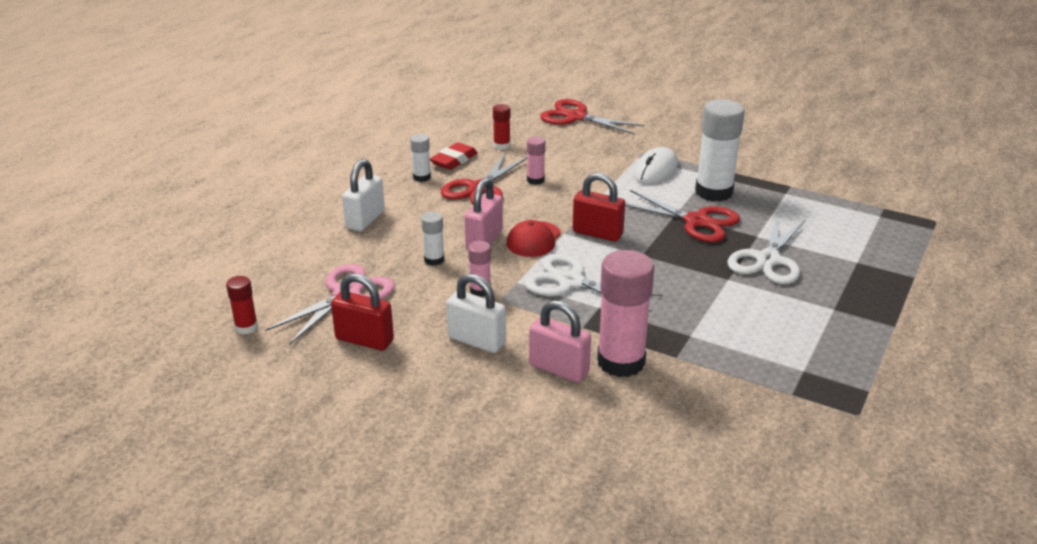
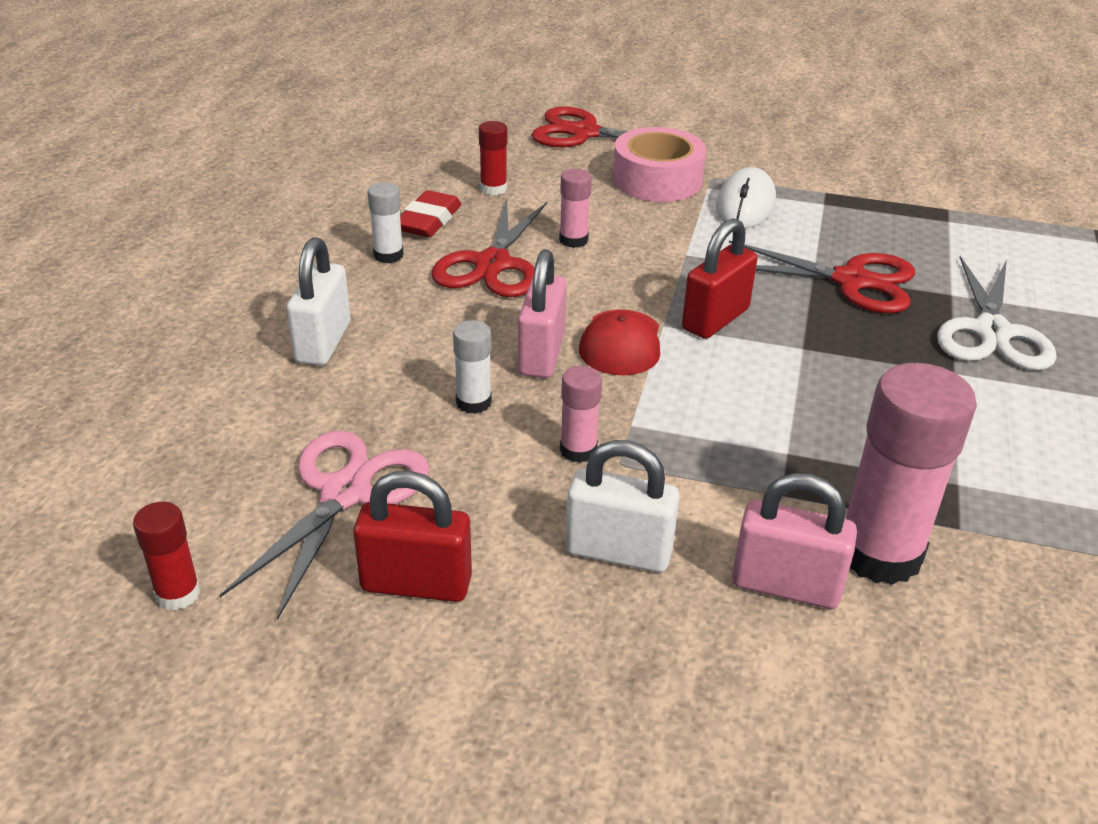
camera: 15 degrees left, 5 degrees up
(571, 282) = (719, 412): white scissors -> none
(597, 233) = (715, 319): red padlock -> red padlock turned 60 degrees counterclockwise
(607, 150) = (657, 180): none -> pink tape
(714, 192) = (848, 230): white glue stick -> none

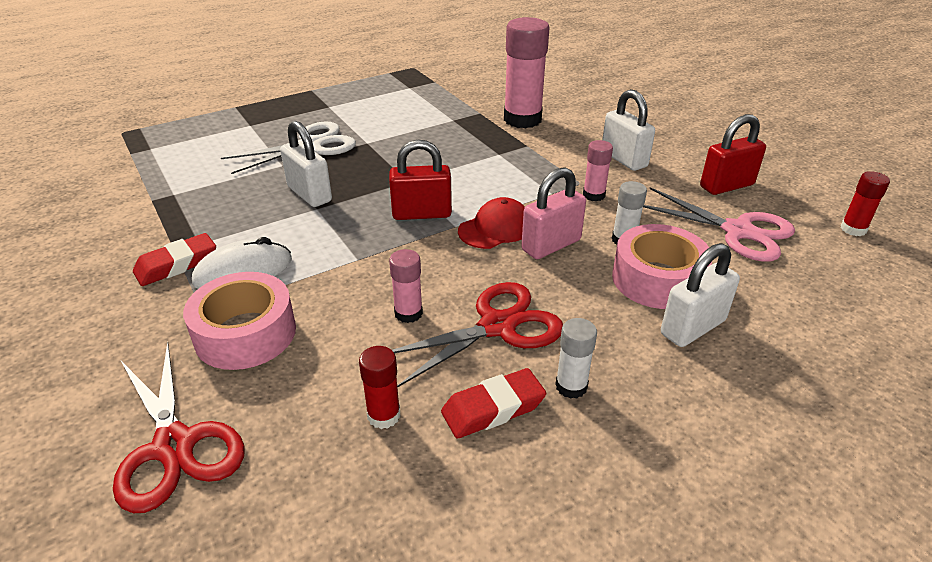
camera: 135 degrees left, 0 degrees up
(346, 493) = (738, 231): pink scissors -> pink scissors turned 120 degrees counterclockwise
(395, 373) = (657, 279): none -> pink tape
(416, 583) = (726, 186): red padlock -> red padlock turned 75 degrees counterclockwise
(785, 585) = (572, 127): pink padlock -> none
(798, 186) = (177, 265): none -> red eraser
(851, 281) = (309, 194): red scissors -> white padlock

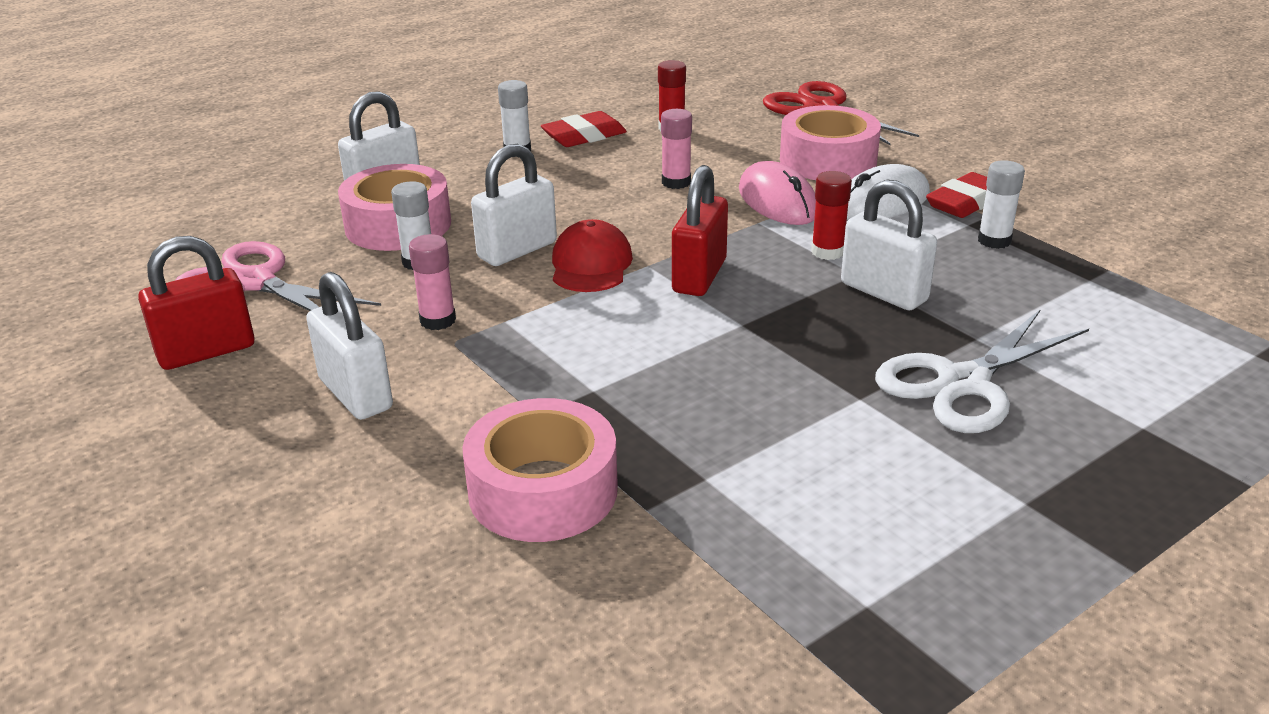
camera: 175 degrees right, 5 degrees down
(197, 227) = (994, 241): none -> white glue stick
(328, 280) = (778, 201): none -> pink mouse
(421, 214) = (699, 276): red padlock -> red padlock turned 60 degrees counterclockwise
(495, 228) = (591, 264): red cap -> red cap turned 135 degrees clockwise
(497, 326) = (583, 179): red scissors -> none
(522, 119) = (543, 490): pink glue stick -> pink tape
(551, 245) = (517, 250): pink padlock -> white padlock
(853, 229) = (84, 296): red glue stick -> red glue stick (827, 252)

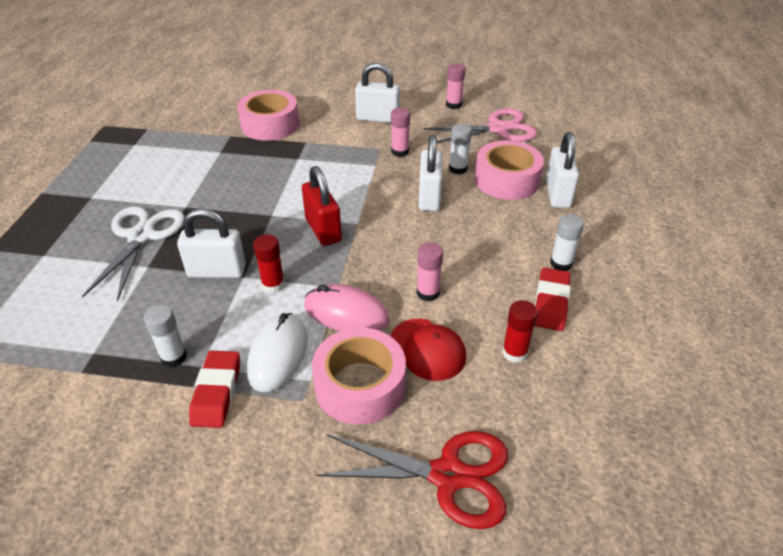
camera: 135 degrees right, 10 degrees up
(206, 351) = (453, 105): red padlock -> pink glue stick
(591, 264) = (383, 208): red cap -> red cap (427, 349)

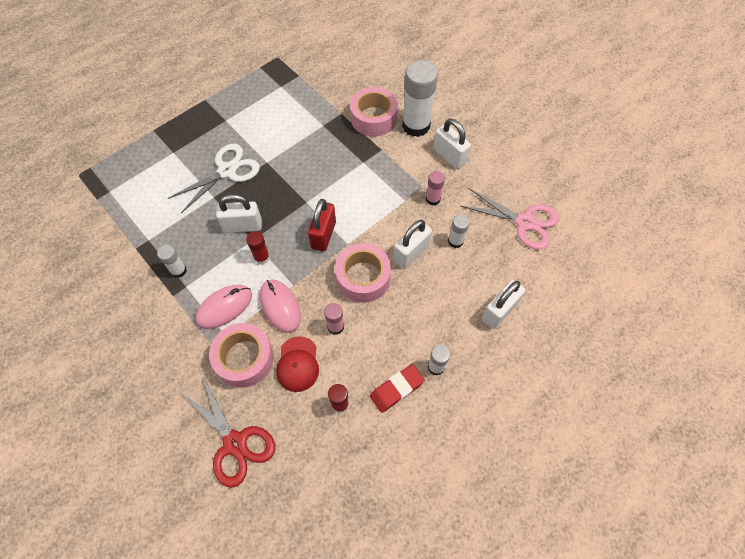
camera: 40 degrees right, 20 degrees up
(217, 271) = (243, 226): white padlock -> white padlock turned 45 degrees counterclockwise
(217, 392) = (179, 308): red eraser -> none
(278, 355) = (224, 307): white mouse -> pink mouse
(320, 112) = (416, 126): none -> white glue stick
(453, 105) = (518, 176): pink glue stick -> none
(506, 180) = (477, 274): pink tape -> pink tape (363, 277)

